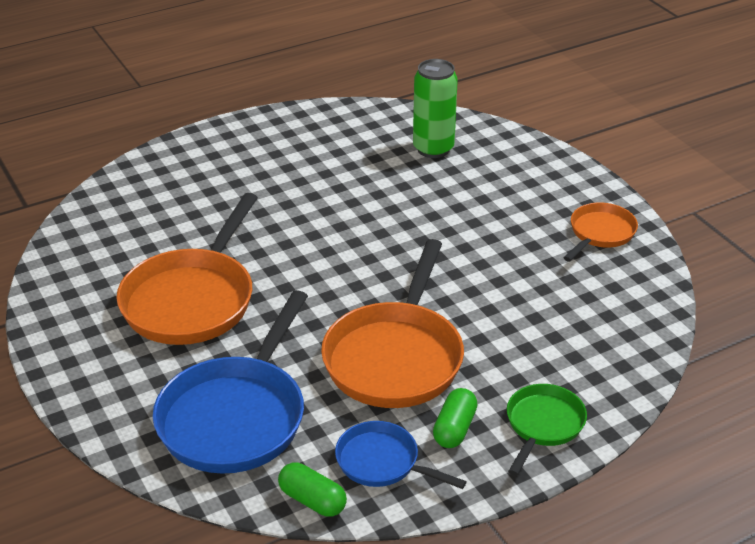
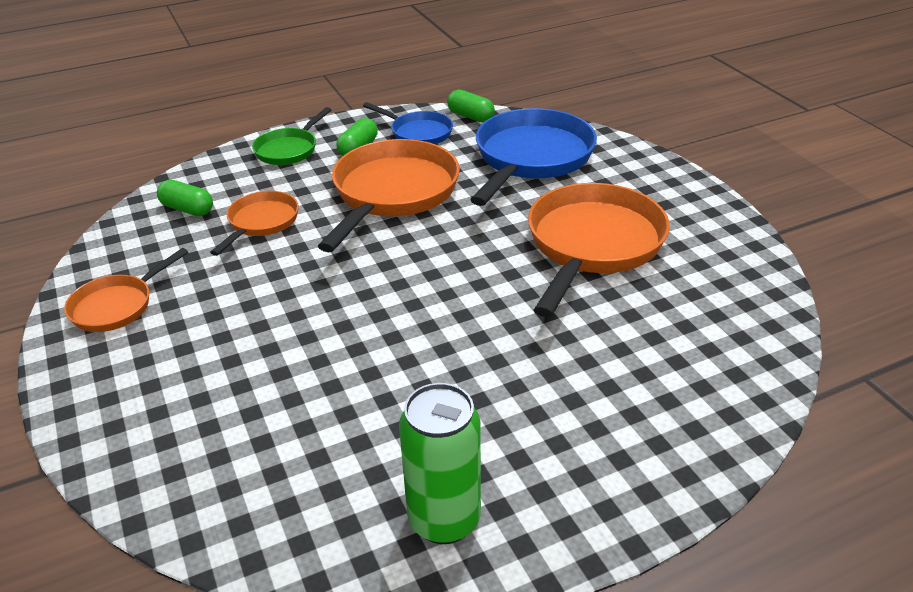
camera: 175 degrees left, 0 degrees up
(433, 149) = (262, 458): green can -> green can (444, 520)
(522, 316) = (261, 222): none -> orange pan
(608, 330) = (187, 209): none -> green capsule

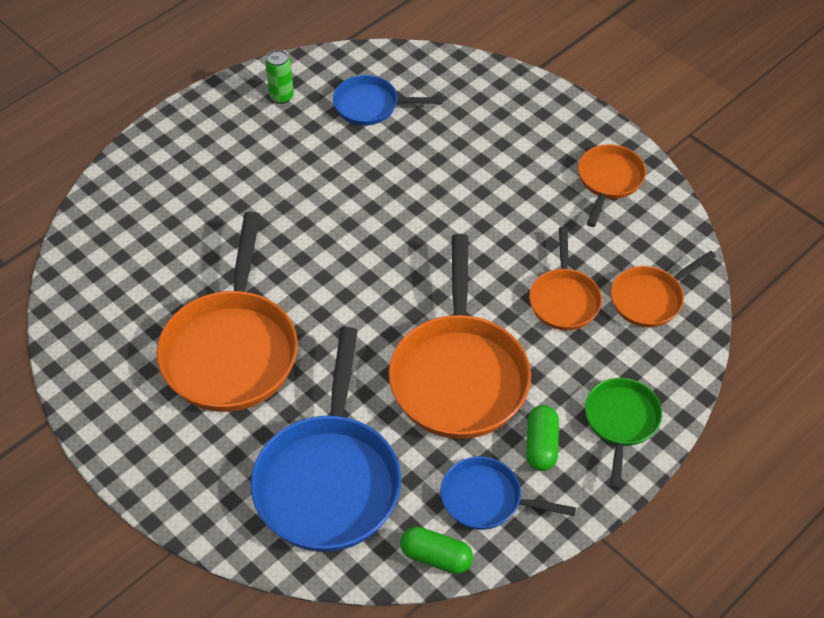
camera: 160 degrees right, 15 degrees up
(187, 209) = (650, 298): green capsule -> orange pan
(319, 468) = (371, 105): none -> blue pan
(444, 520) = (281, 97): green can -> green can, size x0.55

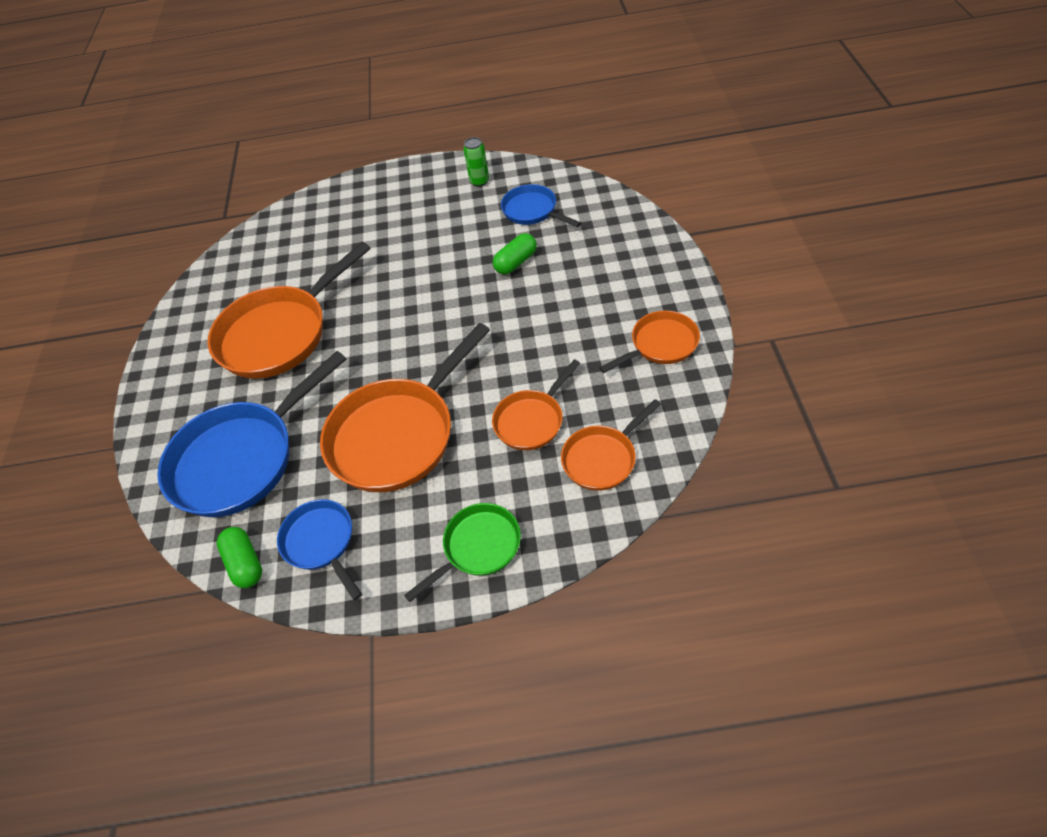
camera: 45 degrees right, 0 degrees up
(541, 445) = (400, 526): green capsule -> green capsule (516, 262)
(650, 298) = (602, 458): orange pan -> orange pan turned 45 degrees counterclockwise

